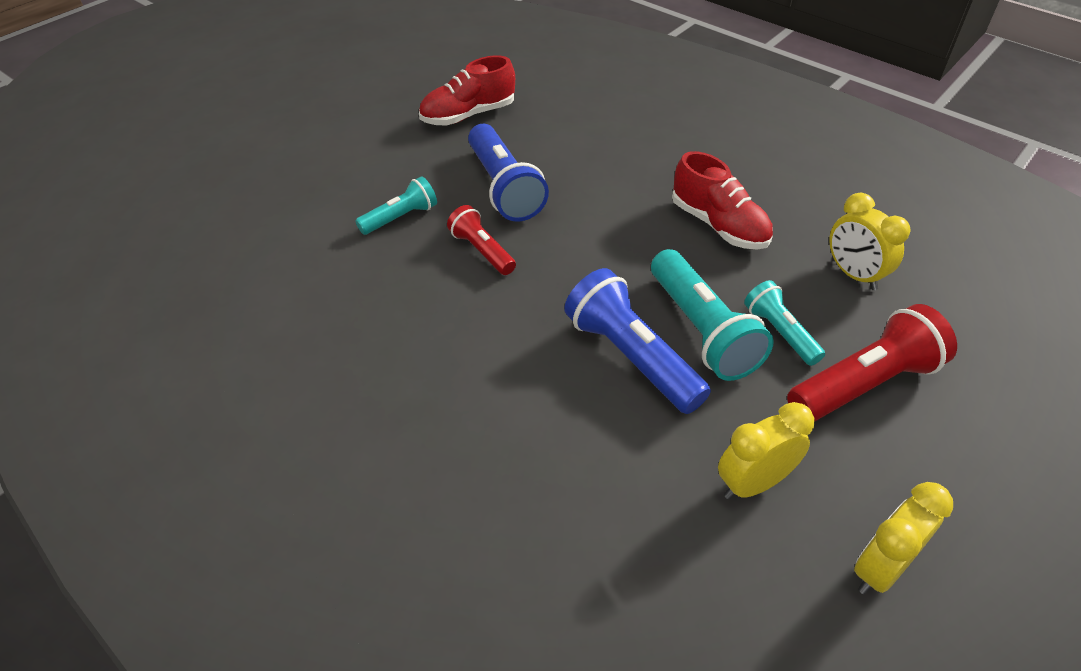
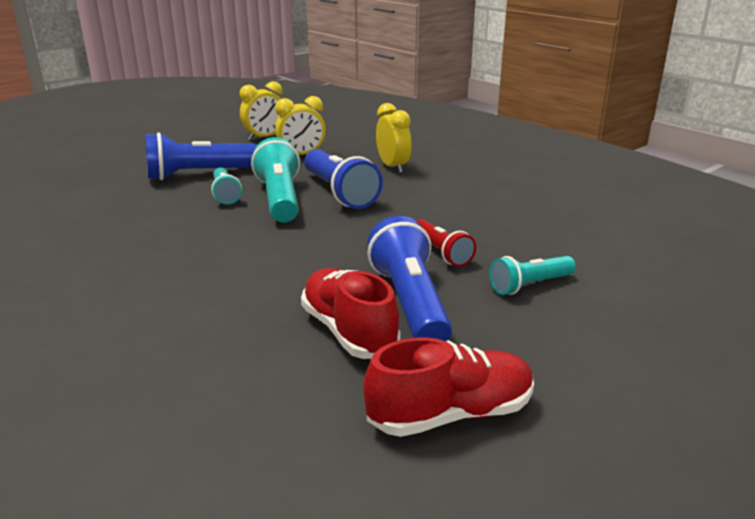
camera: 170 degrees left, 20 degrees down
(718, 225) = (201, 251): red shoe -> red shoe (349, 332)
(853, 275) = (129, 214): yellow clock -> yellow clock (393, 167)
(864, 383) = (198, 175): red flashlight -> blue flashlight

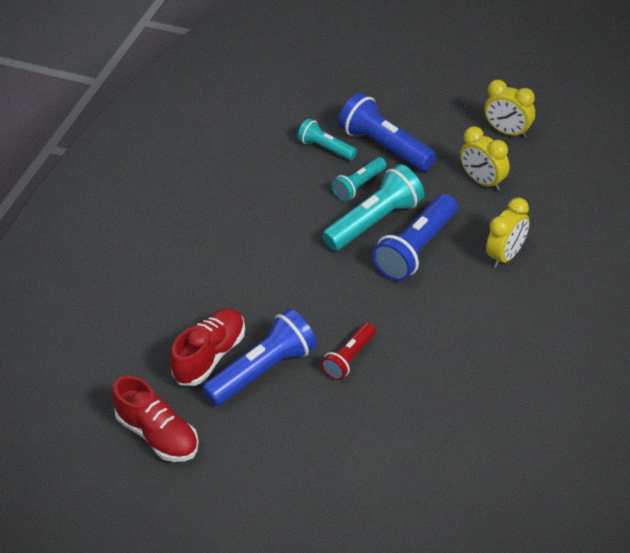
camera: 65 degrees right, 20 degrees up
(529, 285) = (331, 426): turquoise flashlight -> turquoise flashlight (325, 148)

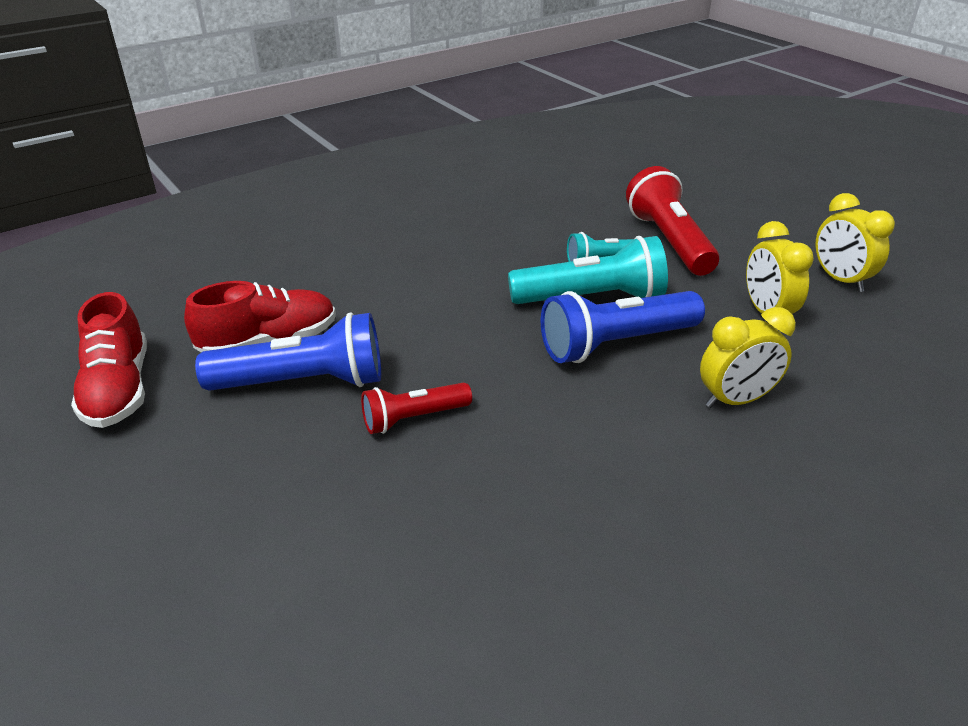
camera: 30 degrees right, 10 degrees down
(325, 148) = (599, 221): turquoise flashlight -> none
(385, 146) = (668, 241): blue flashlight -> red flashlight

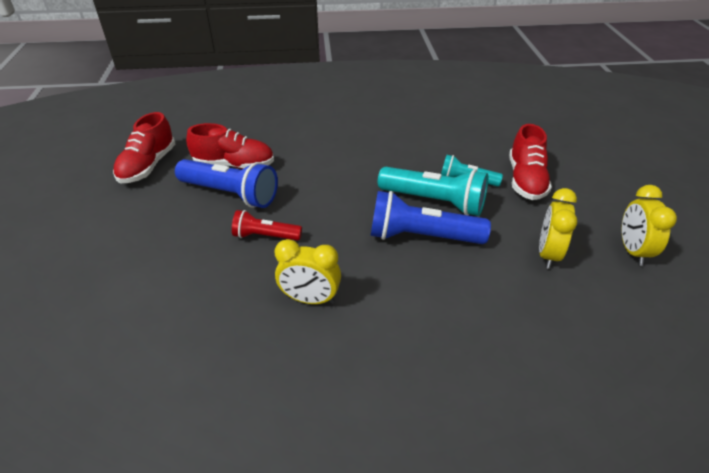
camera: 30 degrees right, 5 degrees up
(668, 241) = (525, 180): red flashlight -> red shoe
(735, 400) = (464, 304): yellow clock -> yellow clock (310, 299)

